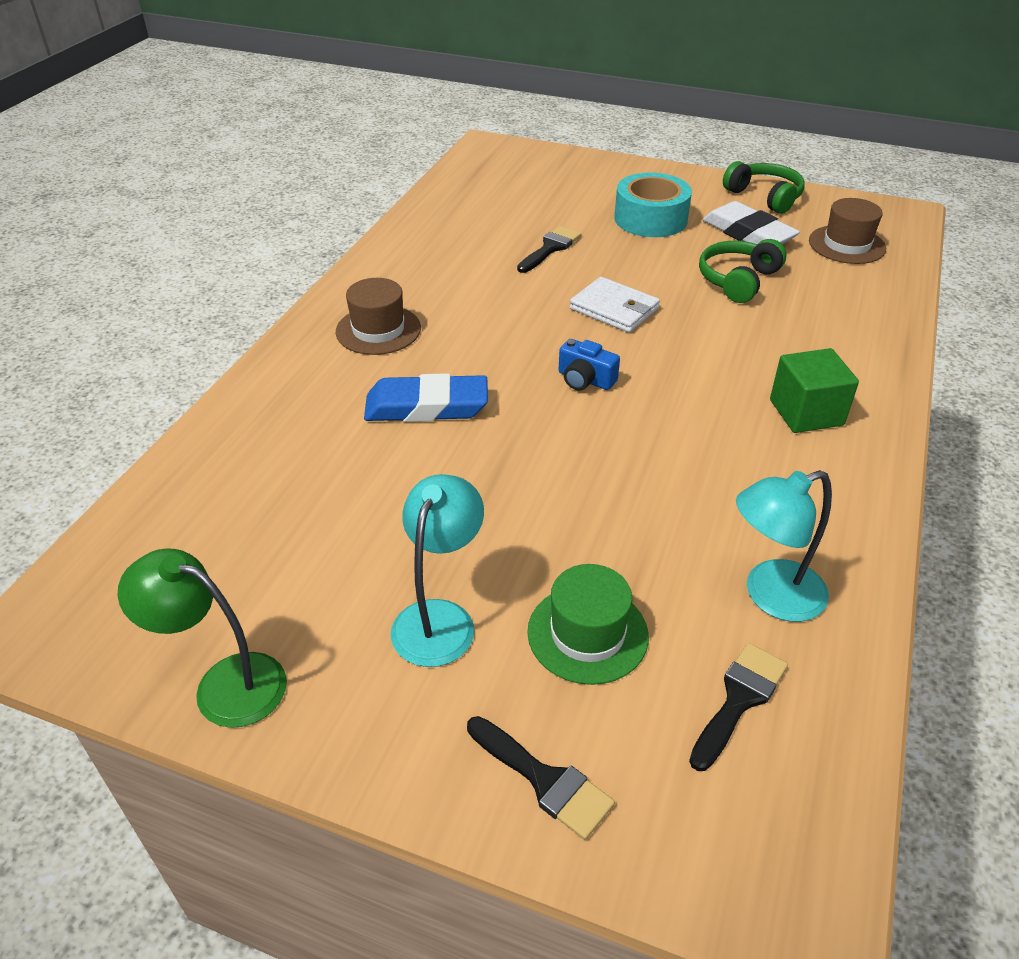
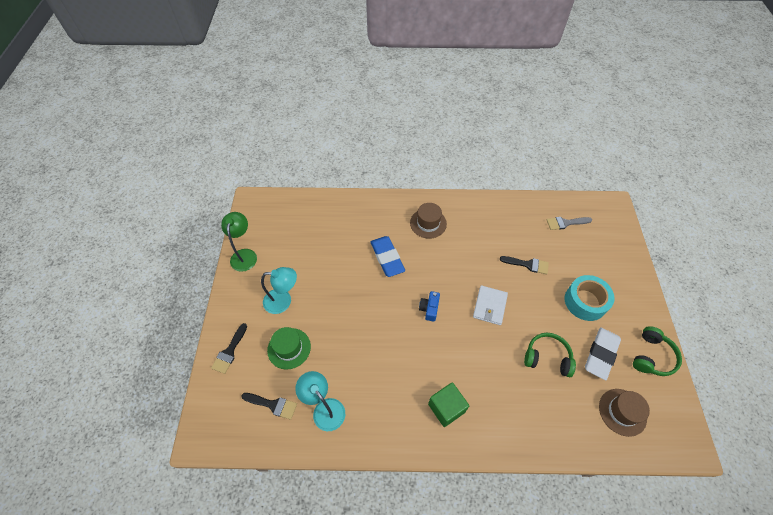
camera: 70 degrees right, 15 degrees up
(491, 192) = (565, 223): none -> grey brush

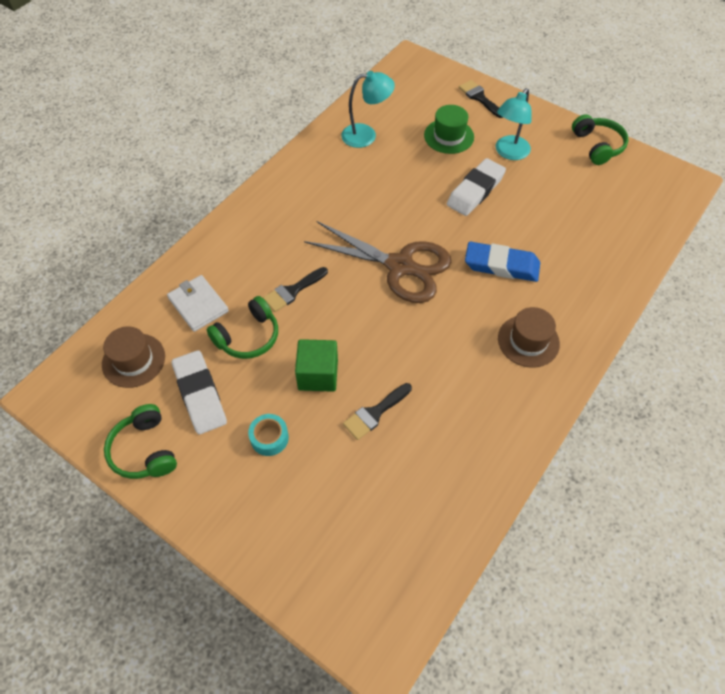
camera: 125 degrees right, 0 degrees up
(244, 255) = (597, 146): green lamp -> green headphones
(273, 405) = (400, 106): black brush -> black brush (292, 291)
(335, 302) = (475, 191): none -> white eraser
(429, 309) = (400, 266): blue camera -> brown scissors
(446, 408) = (285, 217): green cube -> green cube (318, 375)
(489, 306) = (354, 326): white wallet -> white wallet (198, 305)
(565, 223) = (402, 528): grey brush -> none
(585, 301) = (269, 438): turquoise tape -> turquoise tape, size x0.56

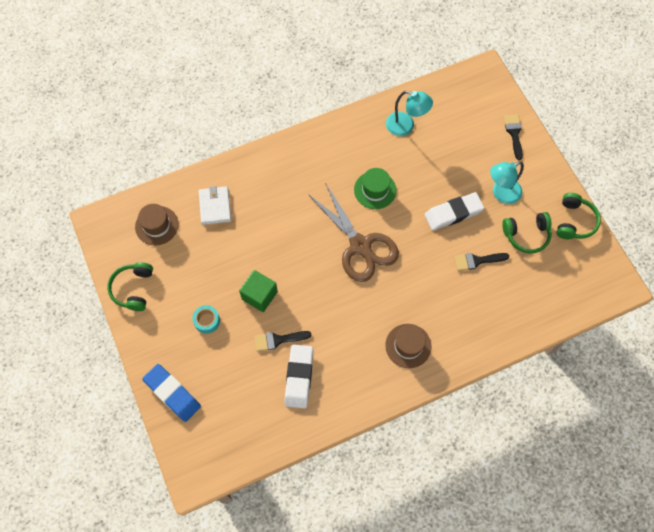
camera: 30 degrees right, 10 degrees up
(200, 395) = (183, 270): white eraser -> white eraser (299, 377)
(248, 336) = (232, 246): green headphones -> green headphones (526, 235)
(292, 291) = (279, 227): black brush -> black brush (477, 261)
(449, 136) = (466, 157): green hat -> green hat (375, 190)
(501, 265) = (429, 282): blue eraser -> blue eraser (172, 393)

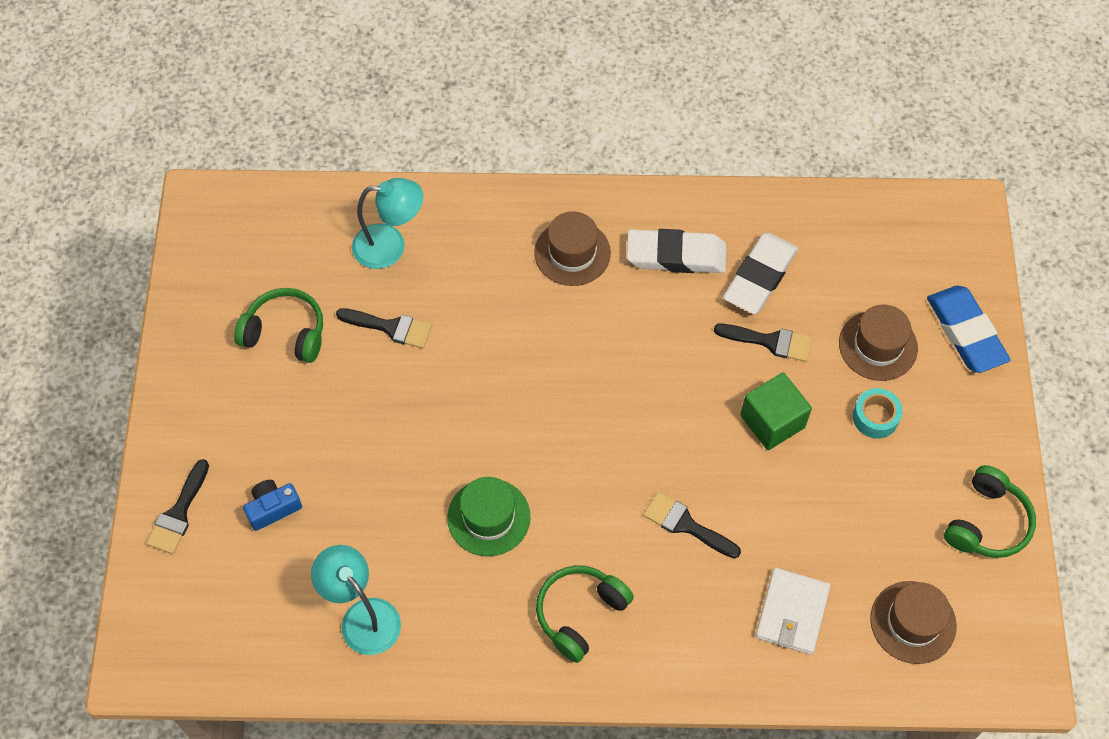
camera: 155 degrees left, 5 degrees down
(219, 363) = (878, 345): none -> brown hat
(281, 225) = (686, 525): none -> black brush
(360, 245) = (566, 431): brown scissors -> none
(453, 213) = (379, 418): white eraser -> white eraser (676, 256)
(474, 153) = (273, 508): none -> blue camera
(501, 194) = (278, 416): turquoise lamp -> turquoise lamp (390, 246)
(574, 221) = (194, 321): green headphones -> green headphones (580, 613)

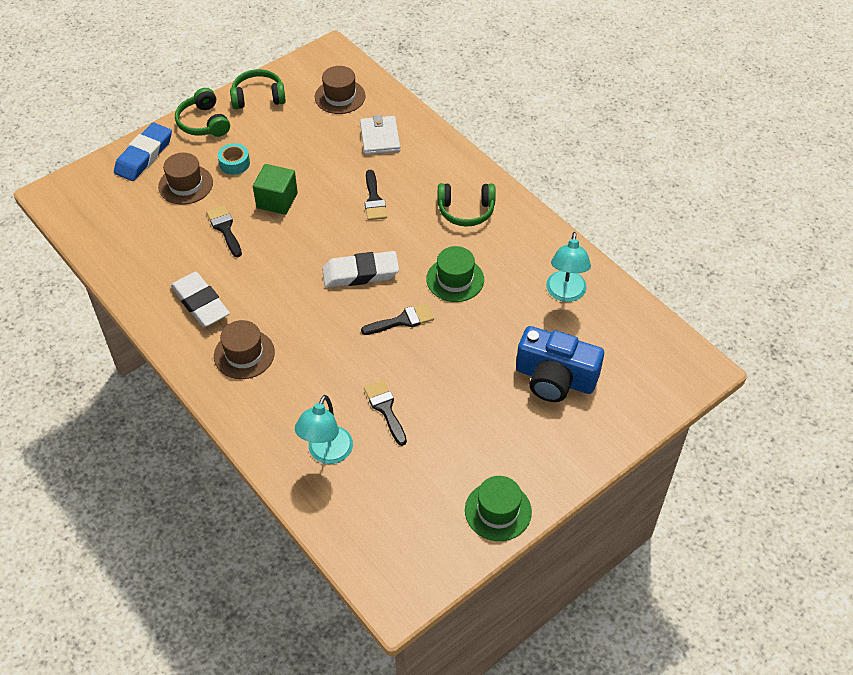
camera: 130 degrees left, 10 degrees down
(178, 513) = (608, 421): black brush -> black brush (402, 320)
(194, 338) = (498, 511): none -> green hat
(273, 508) = (555, 378): blue camera -> blue camera, size x2.05
(285, 332) = (444, 462): green headphones -> green headphones (204, 123)
(390, 246) = (327, 453): turquoise lamp -> turquoise lamp turned 120 degrees counterclockwise
(760, 277) = (182, 257): white eraser -> white eraser (360, 273)
(792, 613) = (380, 137): white wallet -> white wallet turned 75 degrees counterclockwise

